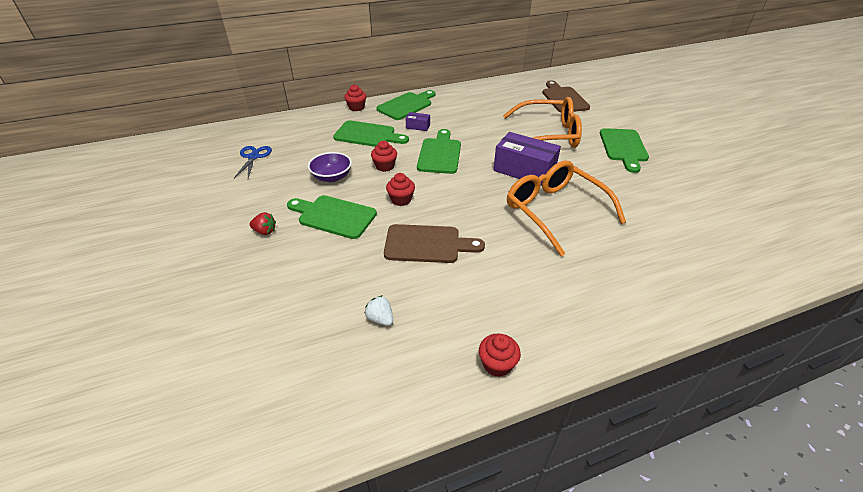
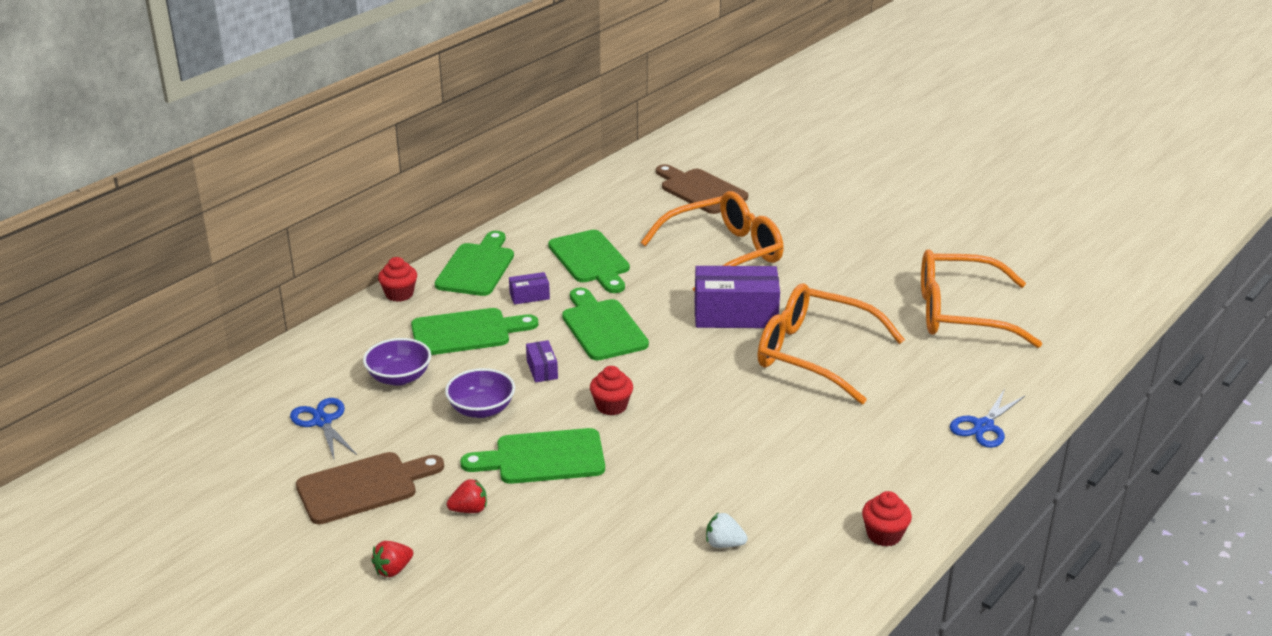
camera: 30 degrees left, 10 degrees down
(191, 250) = (393, 570): none -> red strawberry
(312, 147) = (399, 377): none -> purple bowl
(385, 166) = (542, 369): red cupcake -> purple box
(427, 244) = (698, 447): brown cutting board -> brown cutting board (363, 487)
(623, 147) = (832, 243): green cutting board -> green cutting board (590, 260)
(644, 308) = (983, 426): none -> blue scissors
(684, 217) = (960, 313): none -> orange glasses

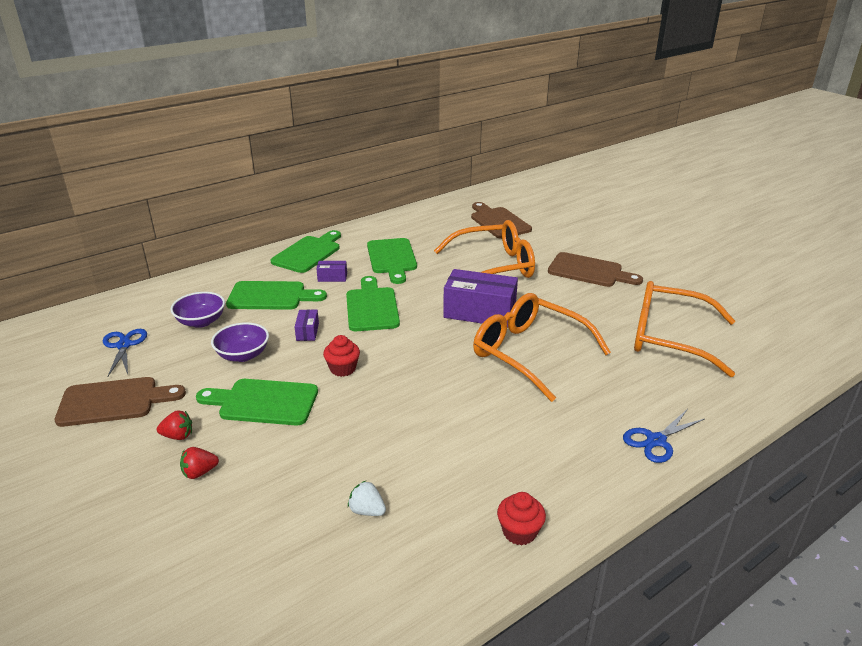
camera: 15 degrees right, 0 degrees up
(393, 570) = (82, 477): red strawberry -> red strawberry (199, 472)
(399, 294) = (243, 264): red cupcake -> none
(841, 244) = (589, 271): none -> brown cutting board

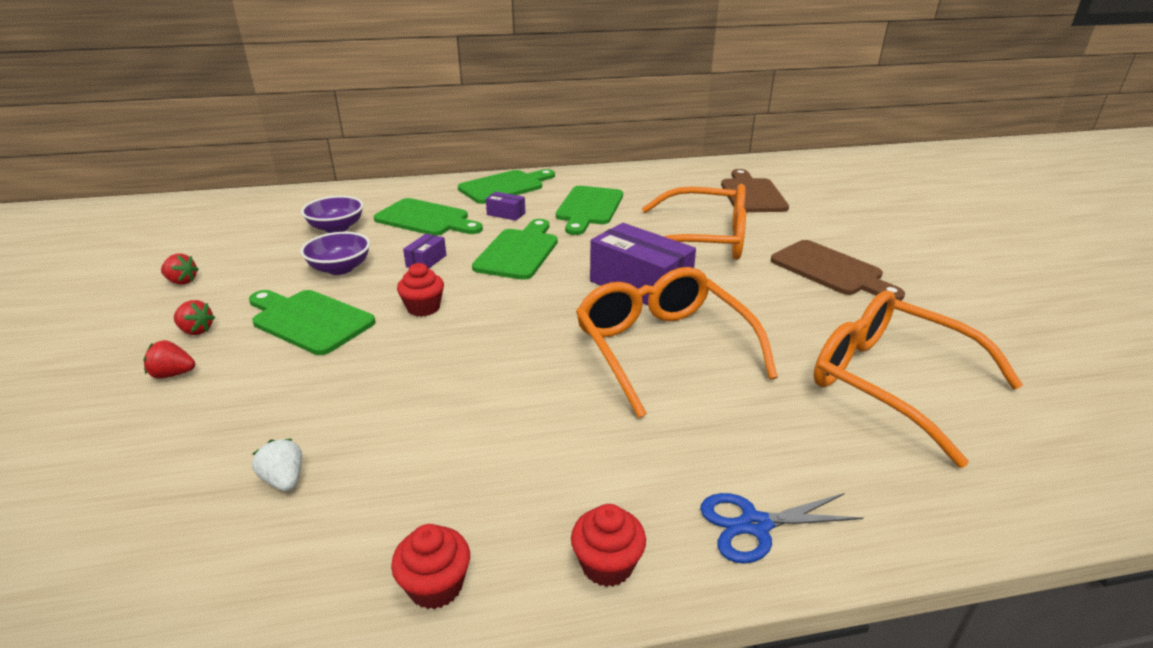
camera: 25 degrees right, 0 degrees up
(114, 401) = (182, 281): brown cutting board -> red strawberry
(124, 345) = (248, 233): blue scissors -> none
(599, 487) = (607, 565): none -> red cupcake

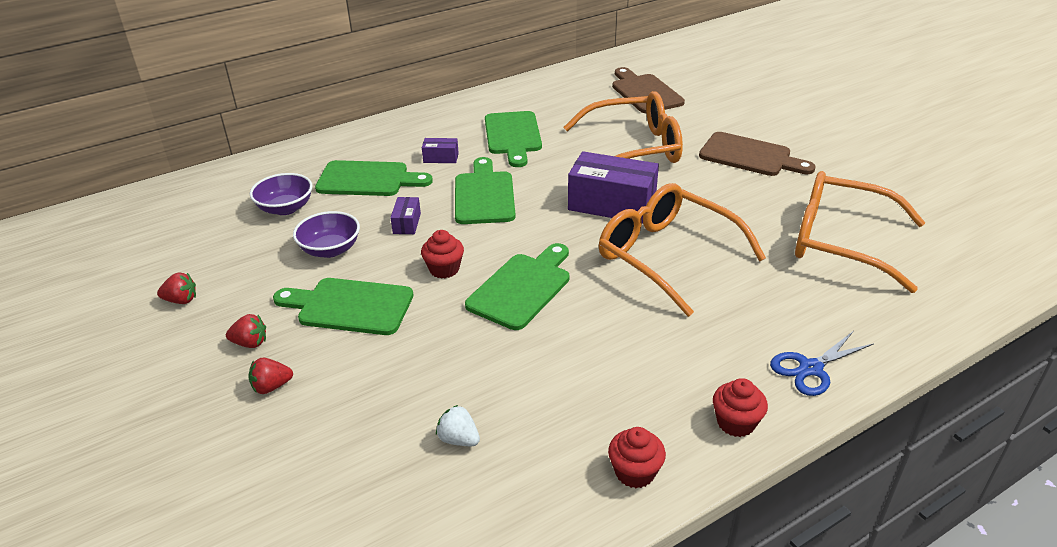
camera: 20 degrees left, 5 degrees up
(505, 186) = (415, 128): green cutting board -> green cutting board (522, 288)

